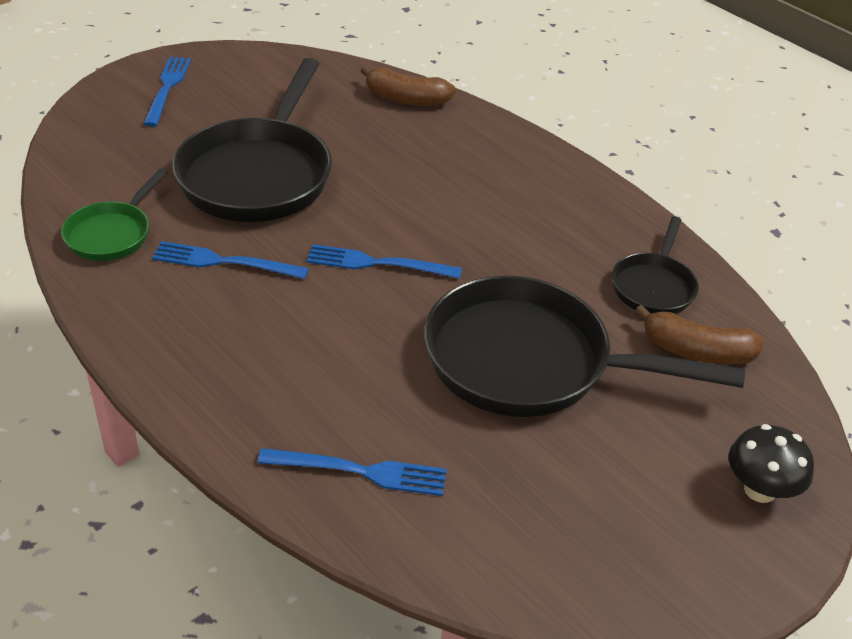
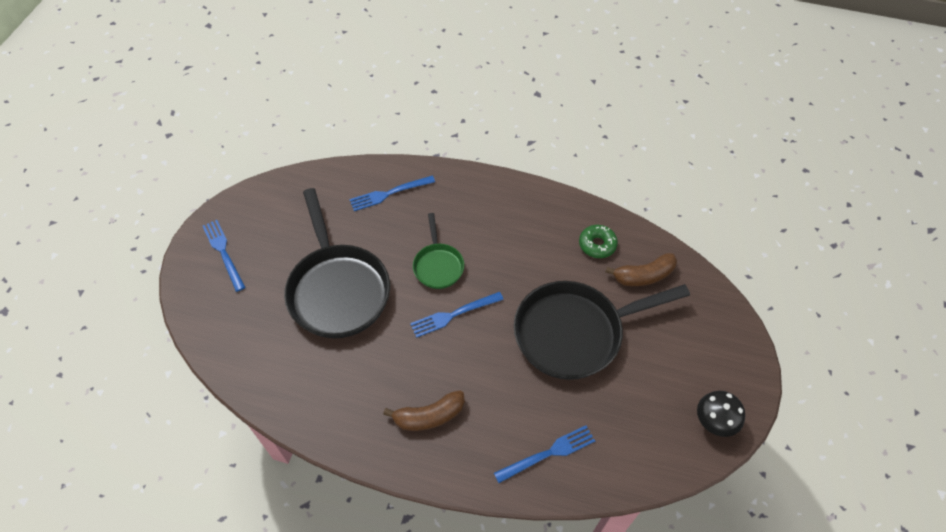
camera: 30 degrees left, 15 degrees up
(112, 234) = (292, 386): green pan -> green pan (438, 265)
(224, 262) = (372, 365): blue fork -> blue fork (389, 193)
(406, 99) = (373, 180): brown banana -> brown banana (429, 416)
(653, 286) = (597, 245): black pan -> green donut
(759, 490) = (722, 343): black mushroom -> black mushroom (714, 422)

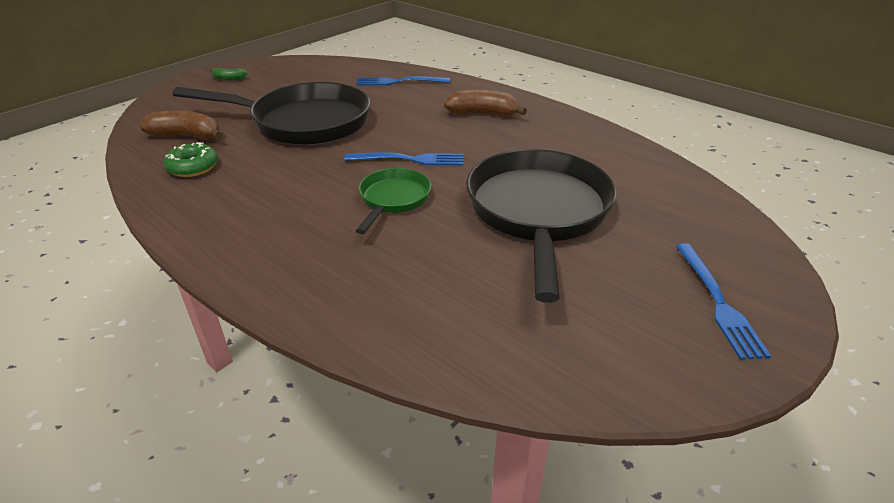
camera: 155 degrees left, 20 degrees down
(389, 193) = (399, 301): blue fork -> none
(714, 422) = (262, 68): black mushroom -> none
(719, 382) = (229, 79): none -> green banana

